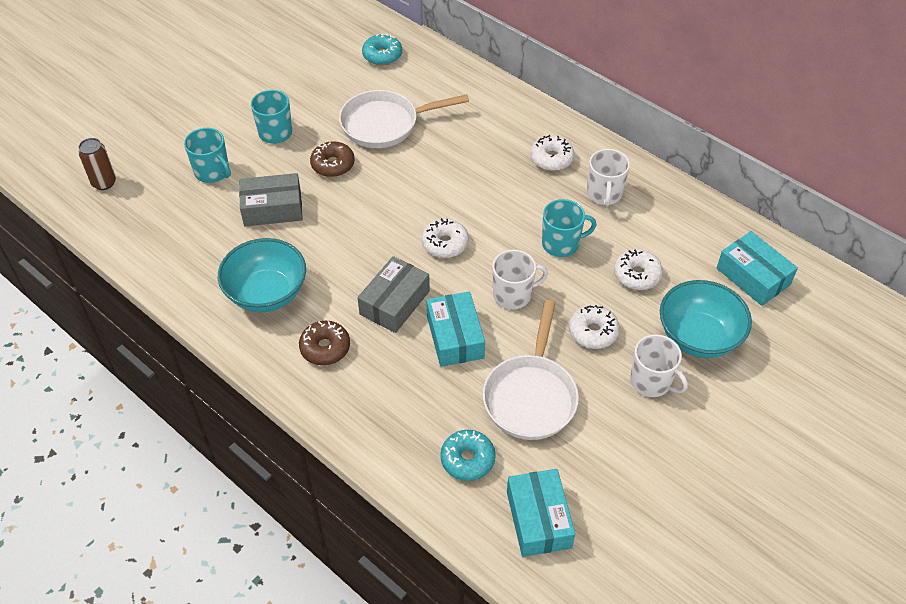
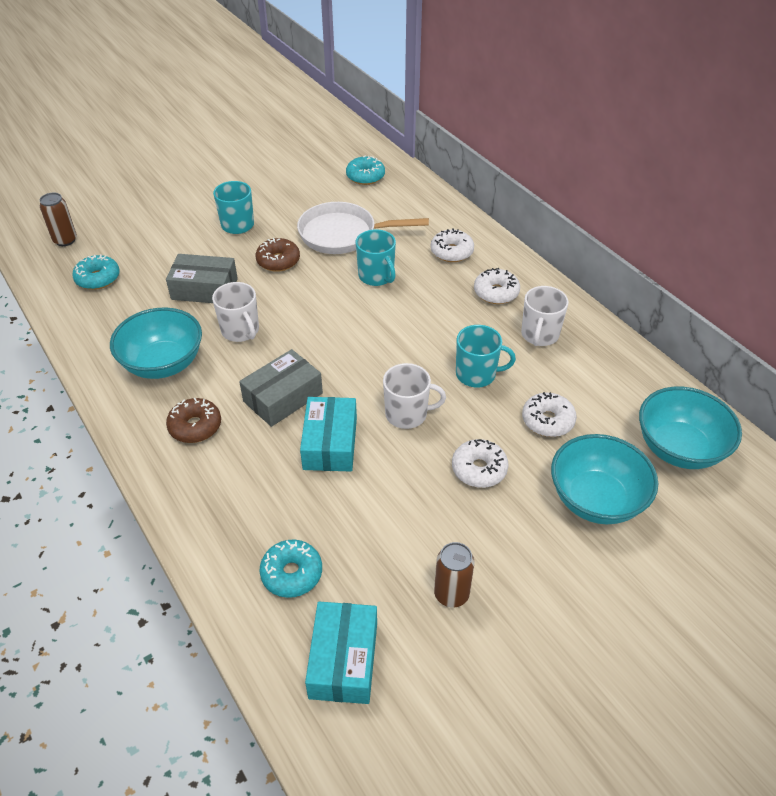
camera: 15 degrees right, 5 degrees down
(159, 218) = (98, 278): none -> turquoise donut
(212, 172) = (165, 248): turquoise mug -> turquoise mug (376, 276)
(445, 244) = (356, 351): white donut -> white donut (451, 252)
(531, 396) = (386, 522): white pan -> none
(606, 445) = (451, 594): none -> brown can
(651, 381) = (526, 536): white mug -> white mug (240, 331)
(753, 276) = (679, 448): turquoise box -> turquoise bowl

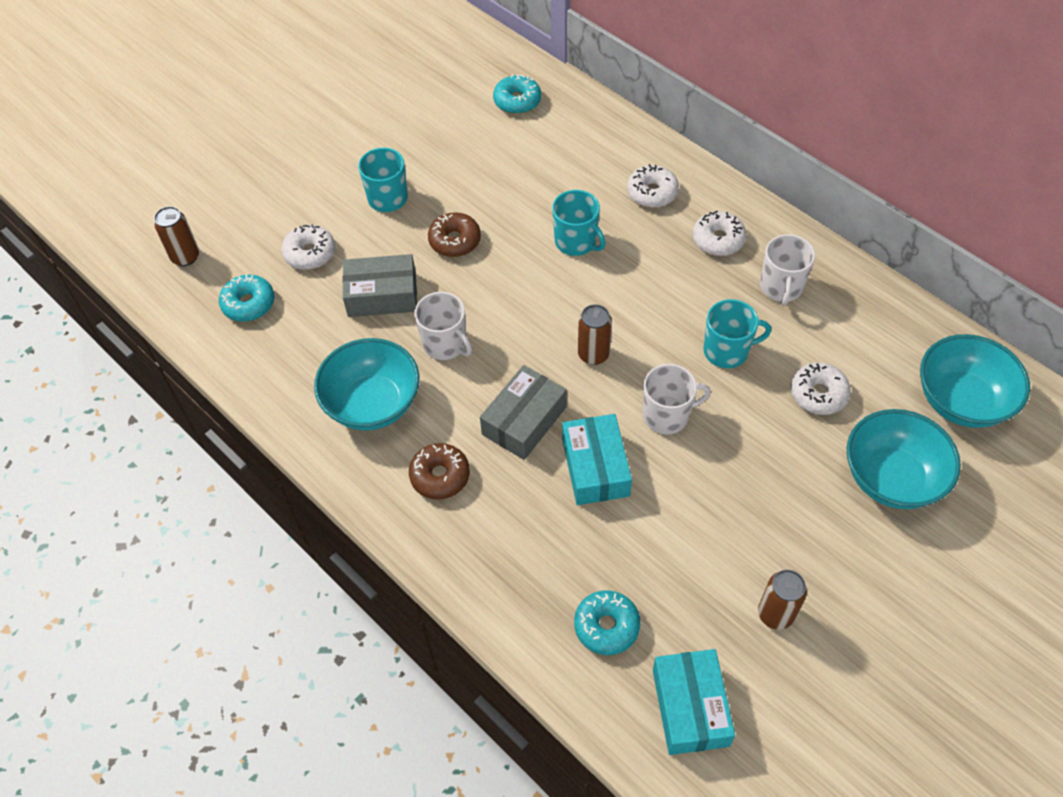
camera: 10 degrees left, 10 degrees up
(343, 234) = (518, 190): white pan -> none
(360, 358) = (593, 354): none -> brown can
(479, 469) = (762, 467): white donut -> white donut (310, 253)

